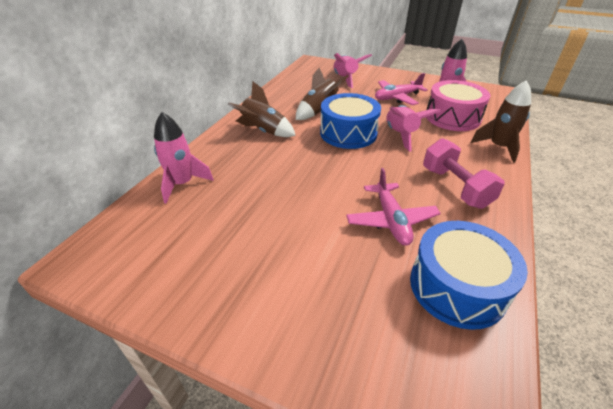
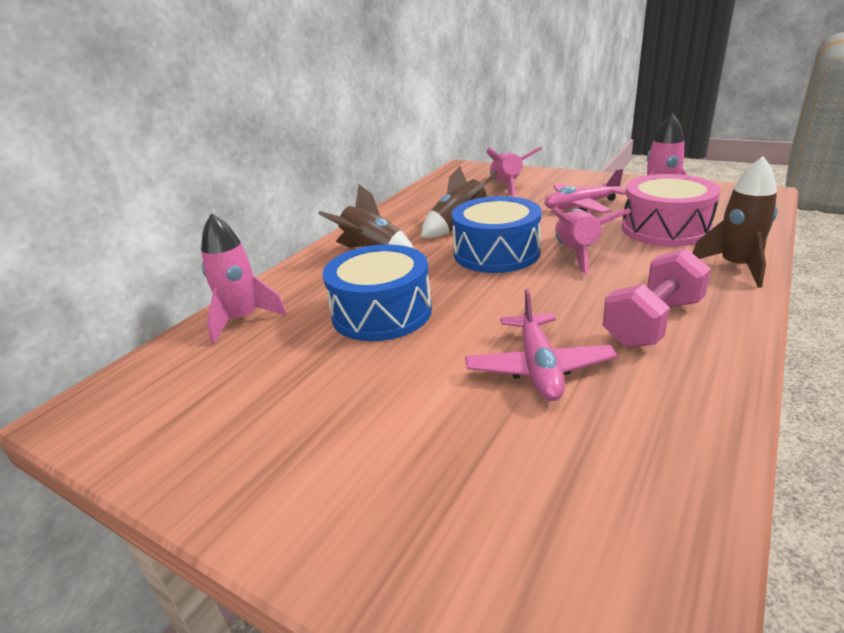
camera: 10 degrees right, 10 degrees down
(455, 187) = (652, 322): pink dumbbell -> pink dumbbell turned 60 degrees clockwise
(457, 287) = (631, 465): blue drum -> blue drum (381, 313)

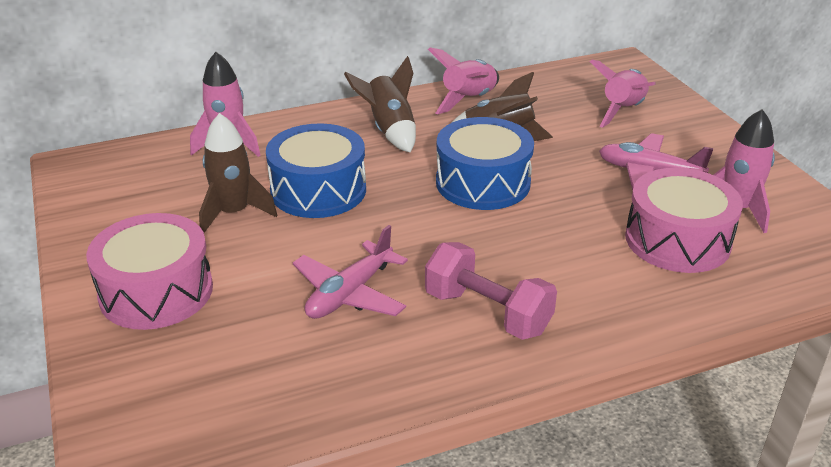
camera: 35 degrees right, 5 degrees up
(358, 475) = (156, 291): none -> pink drum
(577, 254) = (547, 220): pink rocket -> pink rocket (469, 100)
(652, 322) = (487, 312): pink dumbbell -> pink dumbbell turned 45 degrees clockwise
(736, 267) = (658, 312): brown rocket -> brown rocket (234, 213)

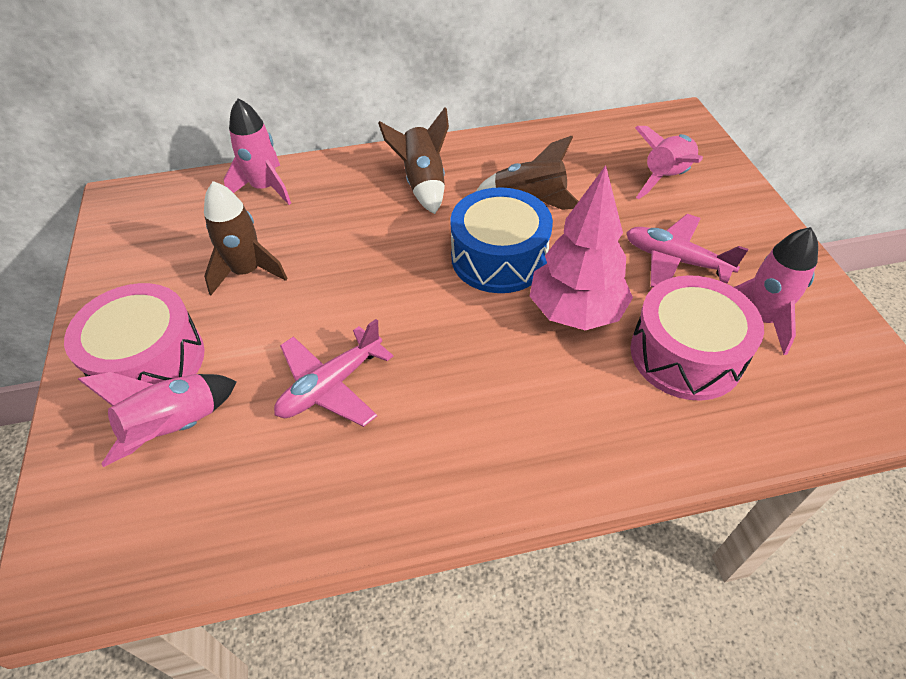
camera: 10 degrees right, 15 degrees up
(318, 190) = (334, 251): blue drum -> none
(469, 100) = (511, 152): pink rocket -> pink rocket (175, 428)
(487, 312) = (462, 427): pink dumbbell -> none
(567, 218) = (575, 312): none -> pink tree

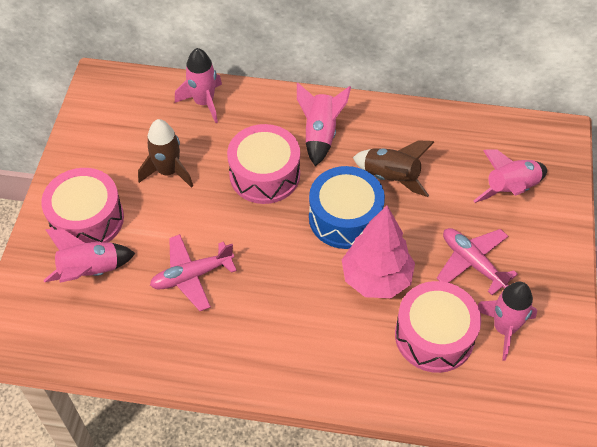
camera: 20 degrees right, 5 degrees up
(376, 241) = (264, 174): none -> pink drum
(423, 183) = (320, 134): brown rocket -> pink rocket

